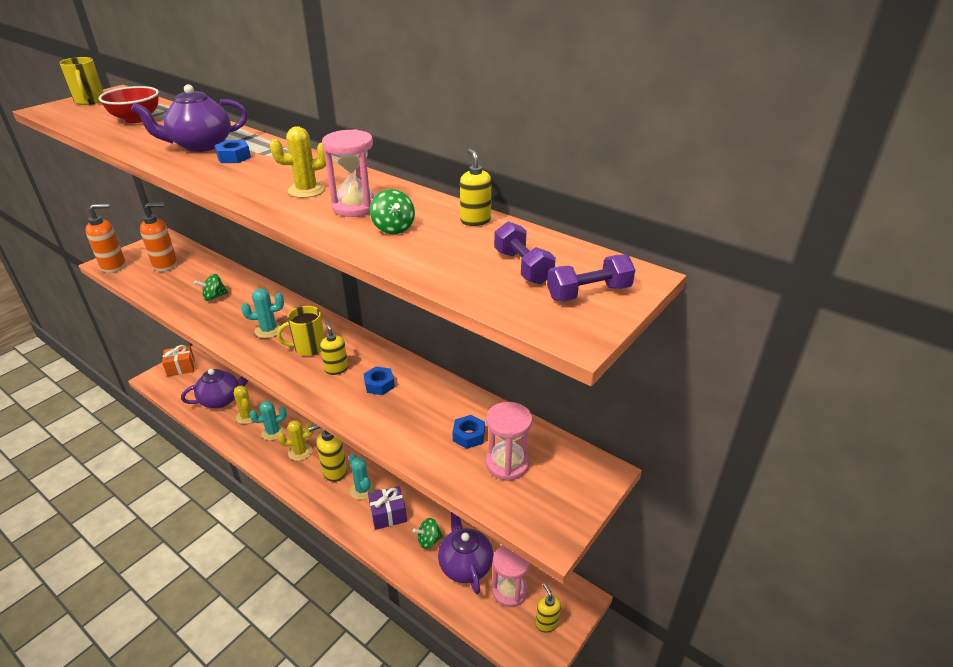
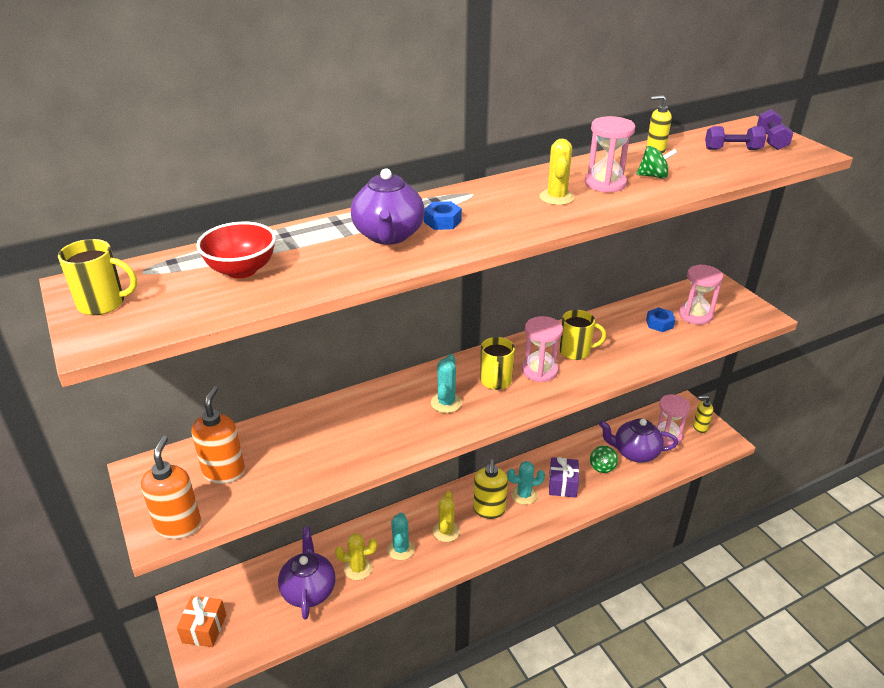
camera: 65 degrees left, 0 degrees up
(214, 297) = (345, 435): green spinning top -> none
(336, 369) = (539, 371): yellow soap dispenser -> pink hourglass
(379, 385) = (576, 352): blue nut -> yellow mug

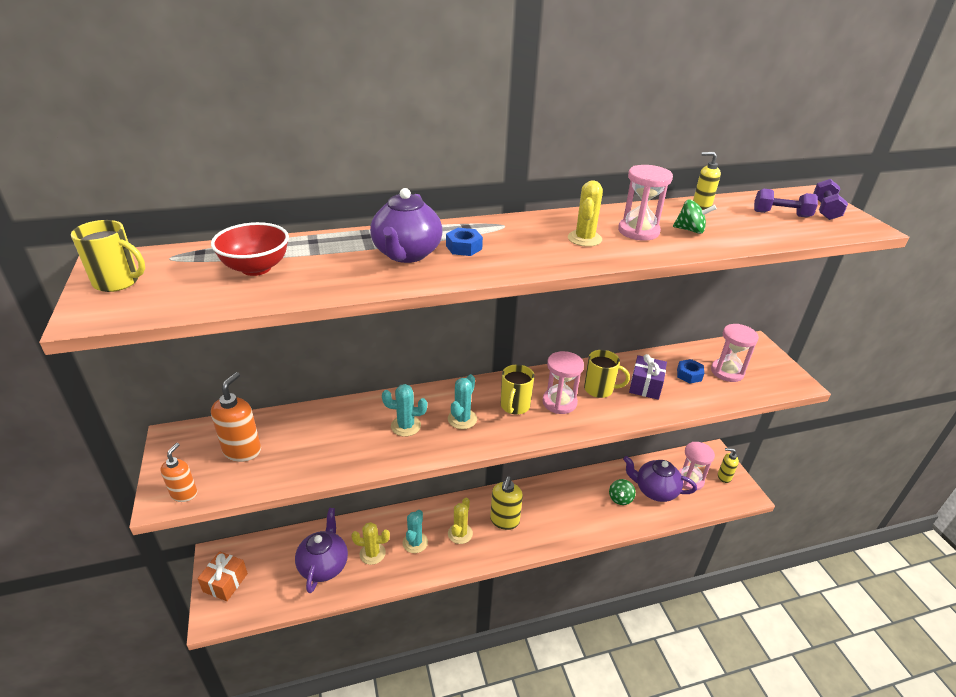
camera: 10 degrees right, 0 degrees up
(179, 525) = (184, 494): orange soap dispenser -> orange soap dispenser, size x0.64
(524, 495) = (540, 512): turquoise cactus -> turquoise cactus (406, 426)
(562, 485) = (578, 509): purple gift -> purple gift (645, 386)

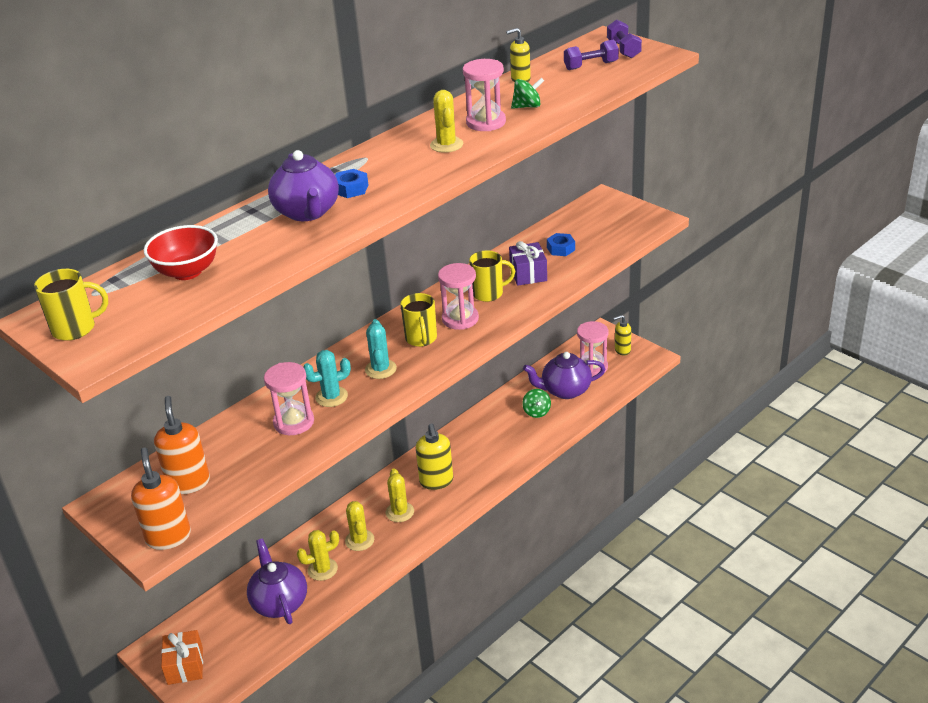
camera: 25 degrees left, 0 degrees up
(184, 494) = (168, 537): orange soap dispenser -> orange soap dispenser, size x1.57
(415, 542) = (359, 540): turquoise cactus -> yellow cactus
(727, 372) = (592, 233): pink hourglass -> pink hourglass (294, 422)

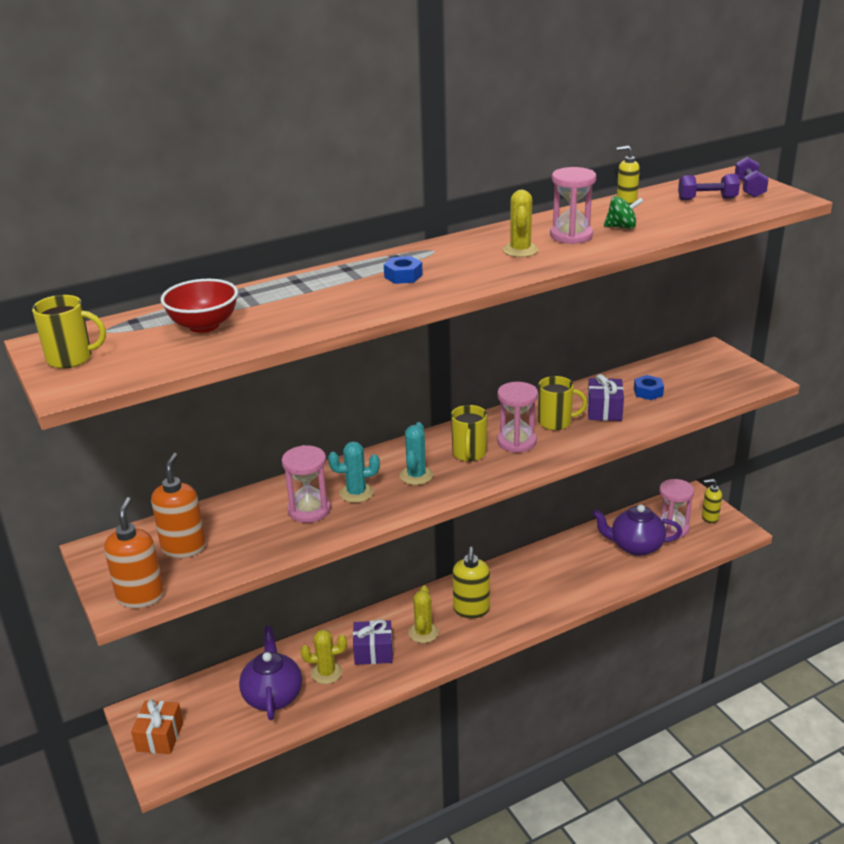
camera: 15 degrees right, 5 degrees down
(307, 212) = (349, 290): purple teapot -> none
(359, 540) = (373, 652): yellow cactus -> purple gift
(536, 412) = (598, 562): green spinning top -> none

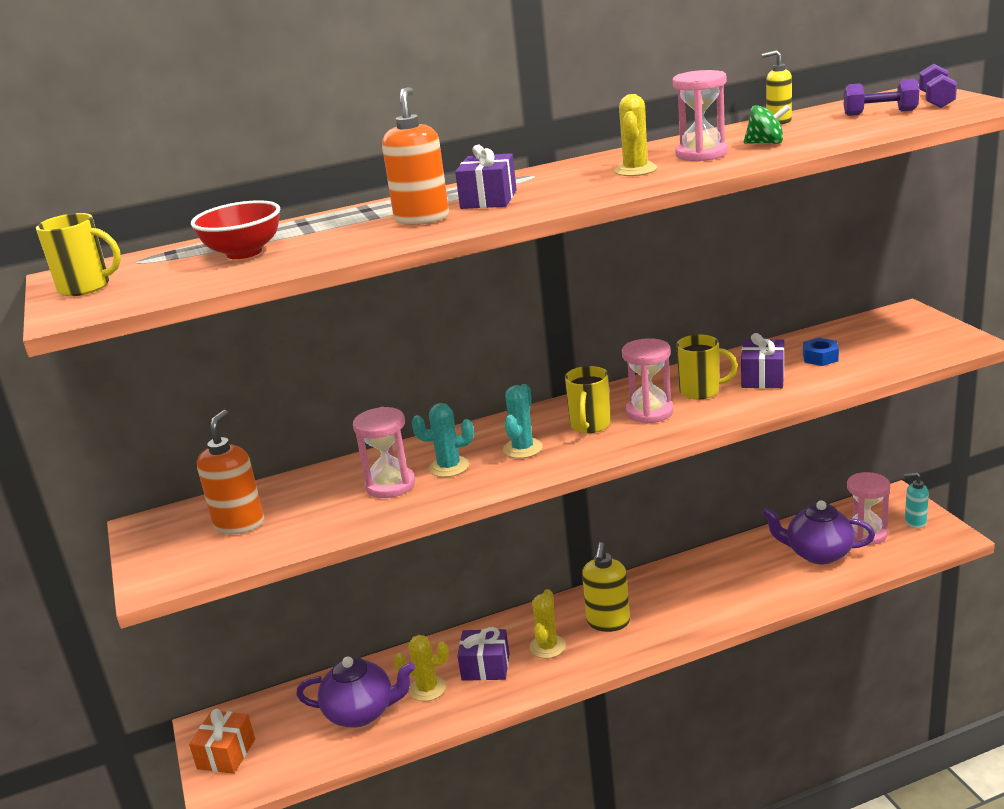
camera: 10 degrees right, 5 degrees down
(140, 596) = (177, 574): orange soap dispenser -> orange soap dispenser (422, 218)
(273, 696) = (361, 712): purple teapot -> purple teapot turned 90 degrees clockwise
(403, 276) = (488, 199): blue nut -> purple gift
(709, 517) = (915, 522): yellow soap dispenser -> turquoise soap dispenser

